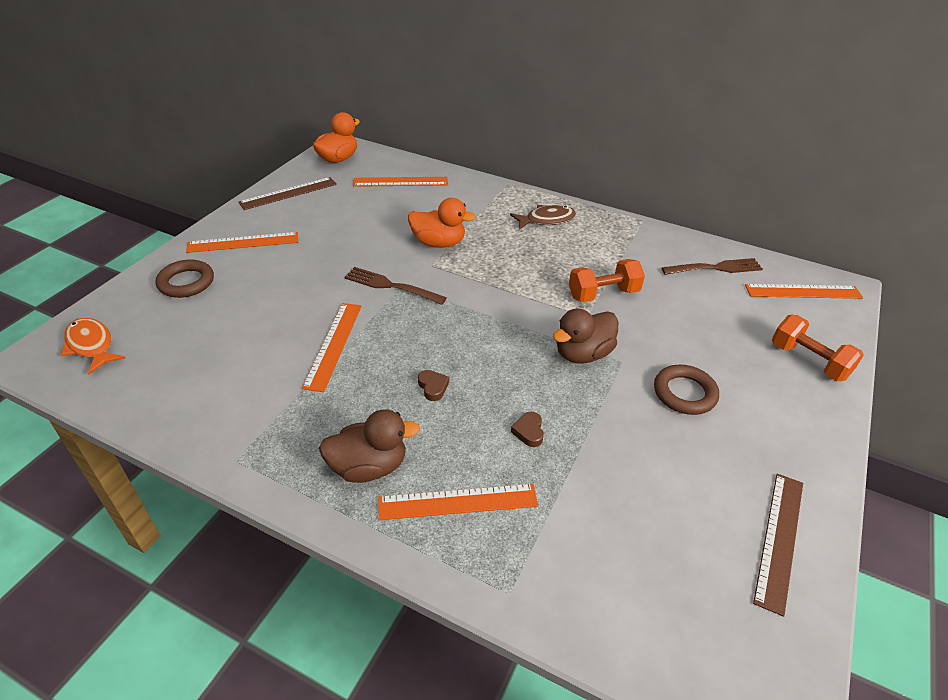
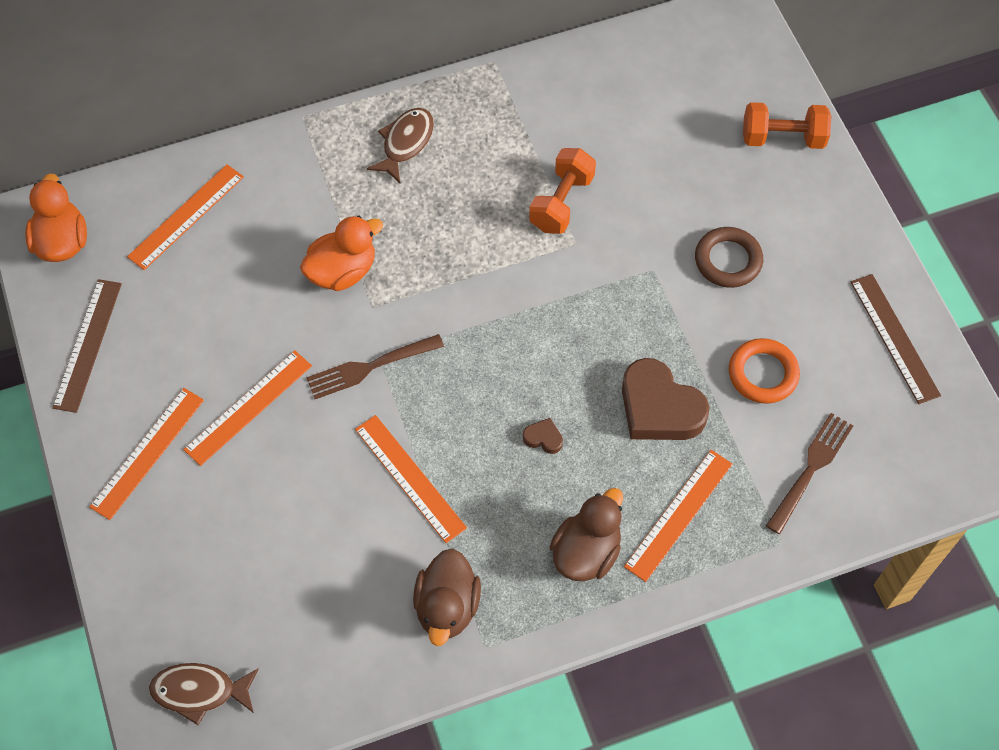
camera: 45 degrees left, 20 degrees up
(91, 345) = (199, 691): orange fish -> brown fish
(186, 282) = (171, 550): brown ring -> none
(529, 431) = (659, 408): brown heart -> brown heart, size x2.35
(582, 354) = (616, 290): brown duck -> brown duck (447, 607)
(632, 473) = (763, 374): none -> orange ring
(715, 268) = (619, 80): brown fork -> brown fork (810, 470)
(803, 291) = (713, 49): orange ruler -> orange ruler (248, 407)

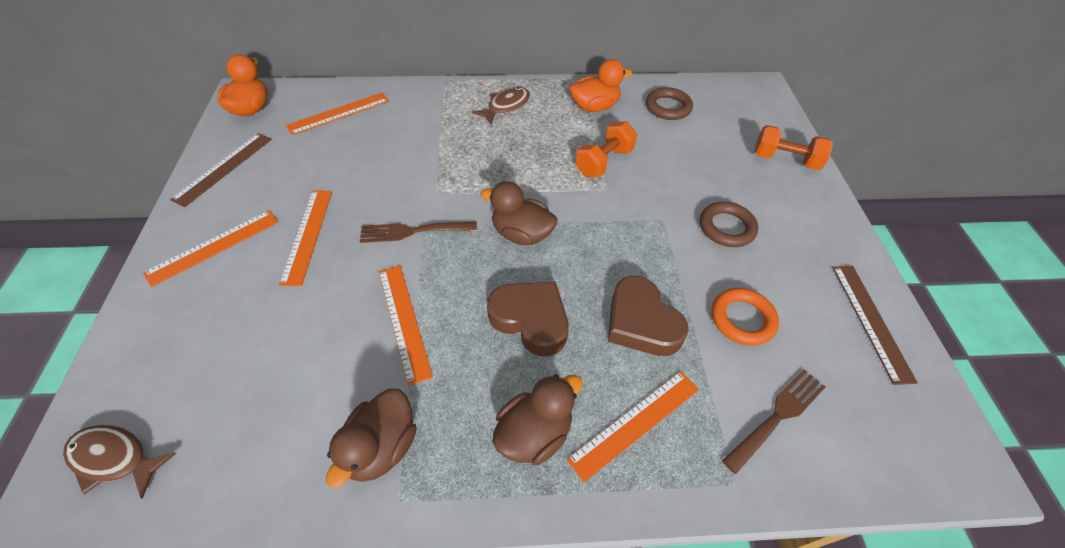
camera: 15 degrees right, 10 degrees down
(248, 407) = (307, 235): orange ruler -> orange ruler turned 60 degrees counterclockwise
(342, 271) = (426, 167): orange duck -> orange duck (594, 107)
(496, 335) = (521, 234): none -> brown duck
(543, 438) = (531, 320): brown heart -> brown heart, size x2.35
(620, 86) = (668, 107): none -> brown ring

